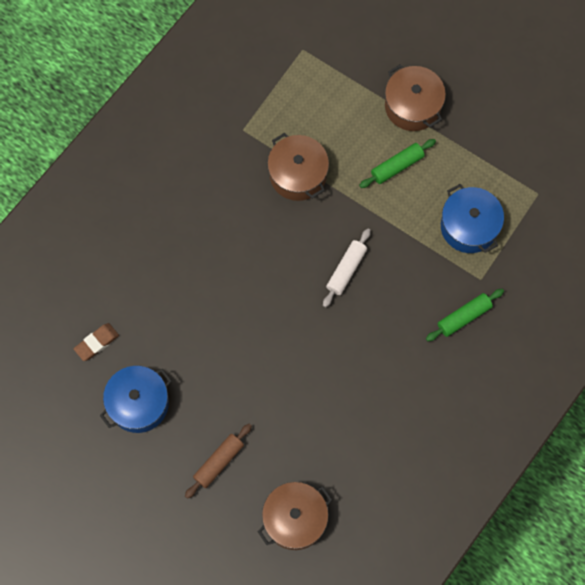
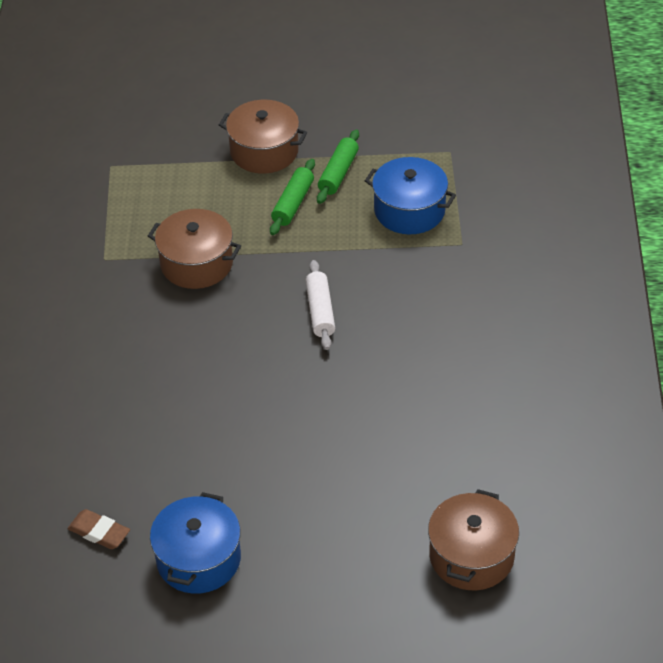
camera: 35 degrees left, 25 degrees down
(96, 343) = (99, 532): brown eraser -> brown eraser turned 75 degrees counterclockwise
(219, 462) = (339, 557): brown rolling pin -> none
(464, 317) = (475, 282): green rolling pin -> green rolling pin (338, 173)

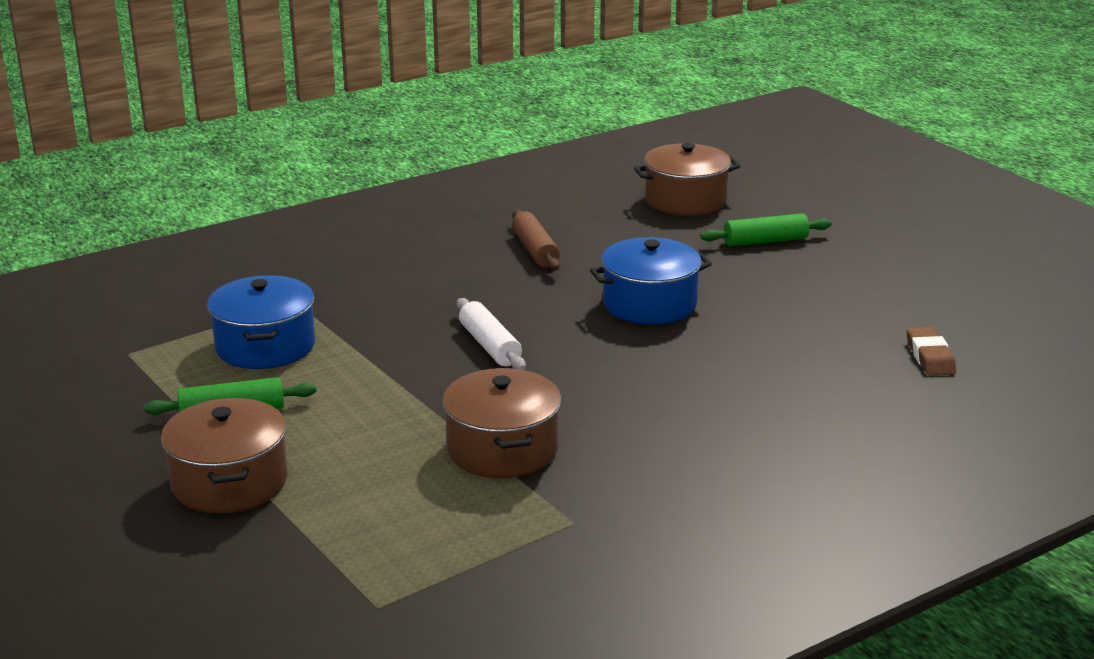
camera: 125 degrees left, 20 degrees down
(198, 559) = (872, 300): blue pot -> blue pot (649, 304)
(293, 203) = (322, 423): green rolling pin -> green rolling pin (765, 241)
(320, 311) = (490, 345): white rolling pin -> white rolling pin turned 75 degrees counterclockwise
(447, 403) = (535, 250): none -> brown rolling pin

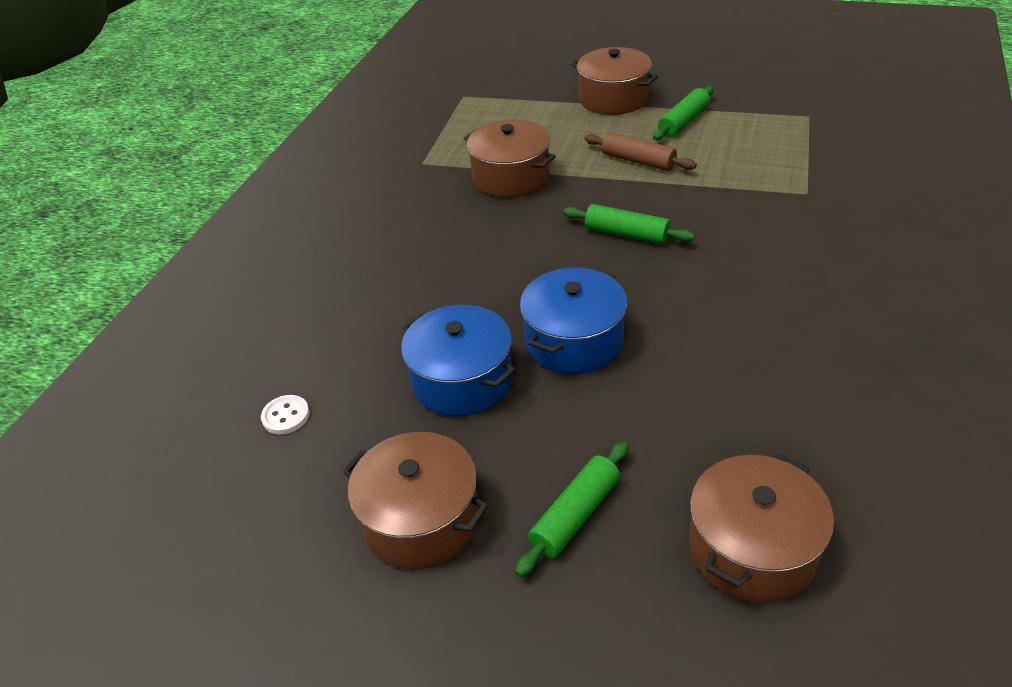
camera: 145 degrees right, 15 degrees up
(265, 346) = (752, 158): blue pot -> blue pot (462, 380)
(490, 345) = (627, 234): white rolling pin -> green rolling pin
(535, 250) = (757, 349): brown rolling pin -> brown rolling pin (638, 161)
(865, 273) = (421, 519): none -> brown pot
(930, 357) = (286, 416): brown eraser -> white button

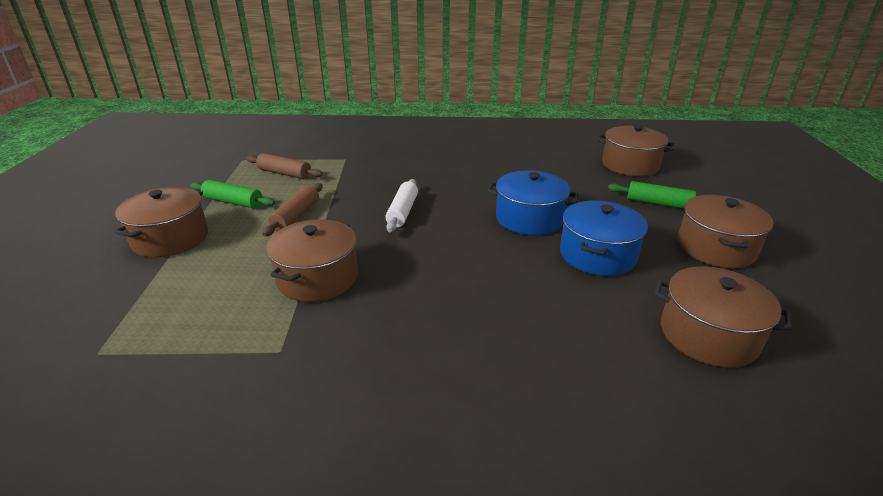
camera: 110 degrees left, 10 degrees down
(286, 416) = (708, 335): white button -> brown pot
(627, 234) = (402, 212): green rolling pin -> white rolling pin
(759, 148) = (284, 173): none -> brown rolling pin

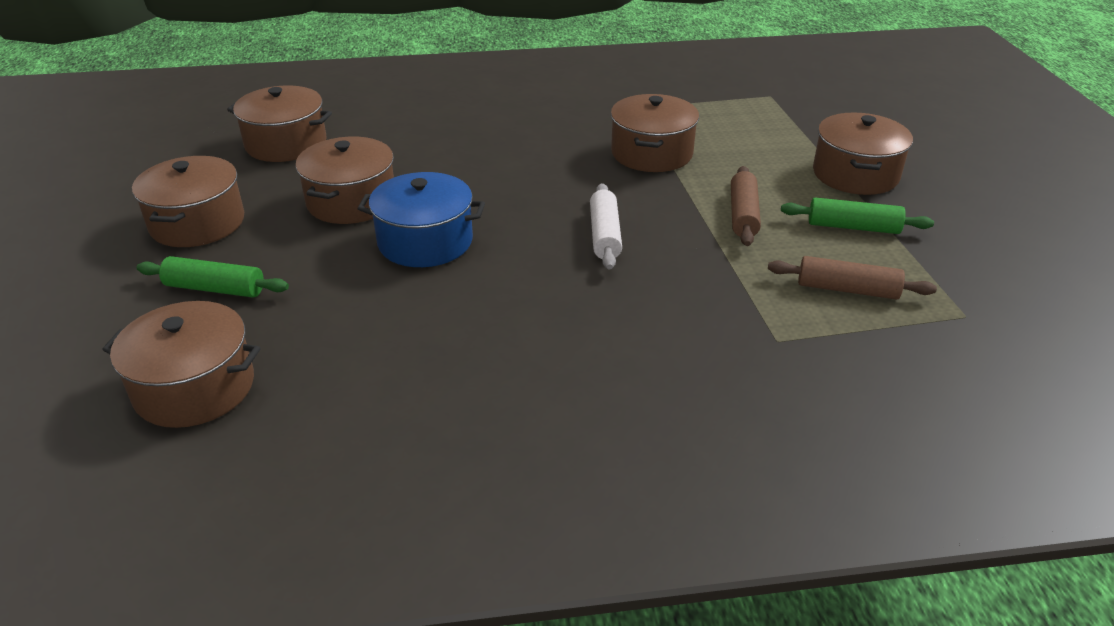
camera: 170 degrees right, 5 degrees up
(597, 255) = (351, 201): blue pot -> brown pot

